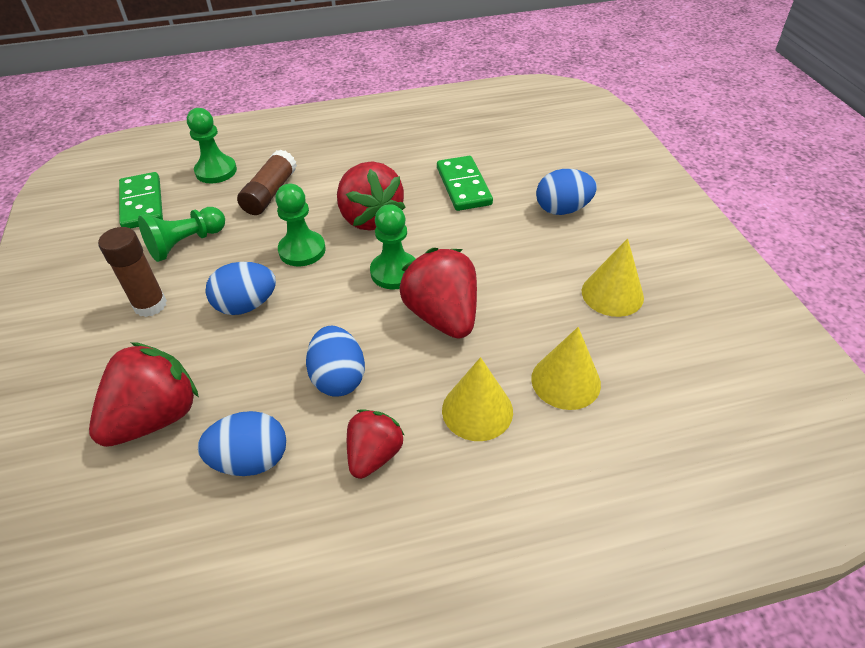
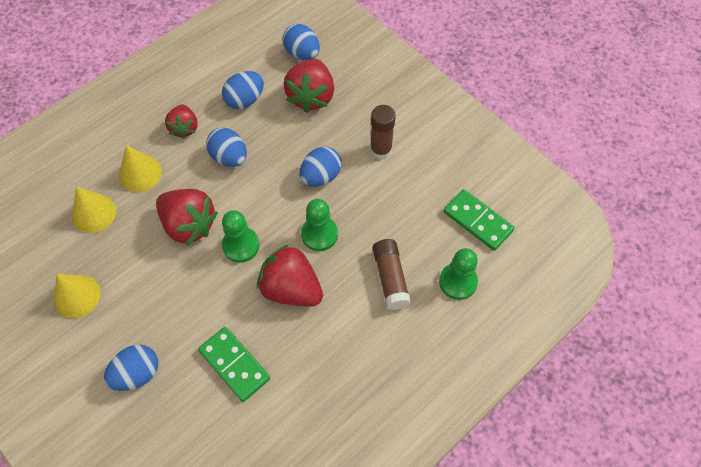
camera: 150 degrees right, 15 degrees up
(92, 506) = (302, 53): none -> blue egg
(186, 243) = (406, 202): green pawn -> none

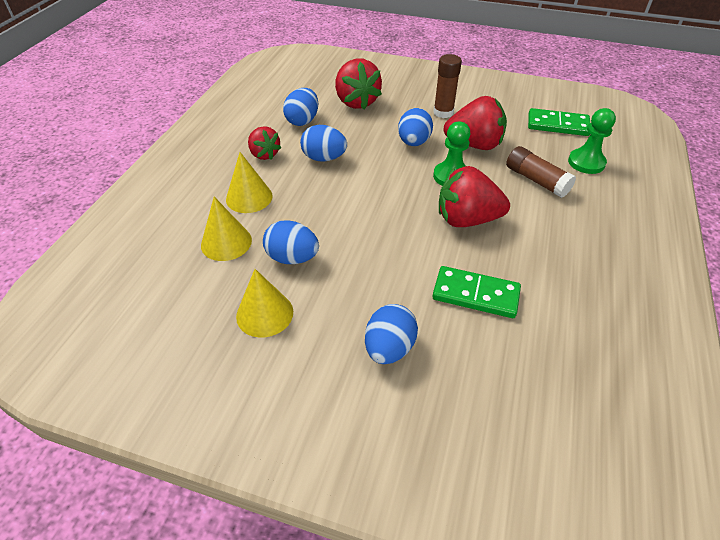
camera: 30 degrees left, 15 degrees down
(189, 225) = (331, 214): red strawberry -> red strawberry (474, 144)
(241, 245) = (392, 209): green pawn -> none
(302, 53) = (324, 82): blue egg -> blue egg (292, 258)

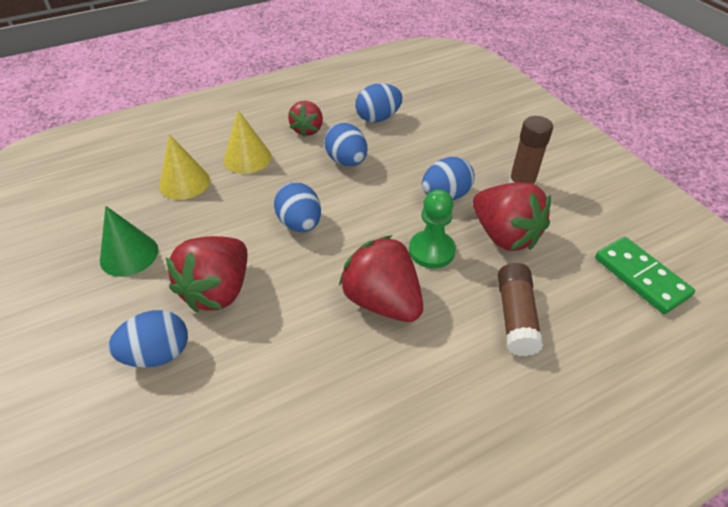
camera: 45 degrees right, 0 degrees up
(264, 314) = (129, 254): yellow cone -> green cone
(292, 258) = (205, 227): blue egg -> blue egg (300, 224)
(356, 102) = (450, 126): red strawberry -> red strawberry (218, 291)
(475, 294) = (283, 373): green domino -> none
(586, 162) = (610, 341): green pawn -> none

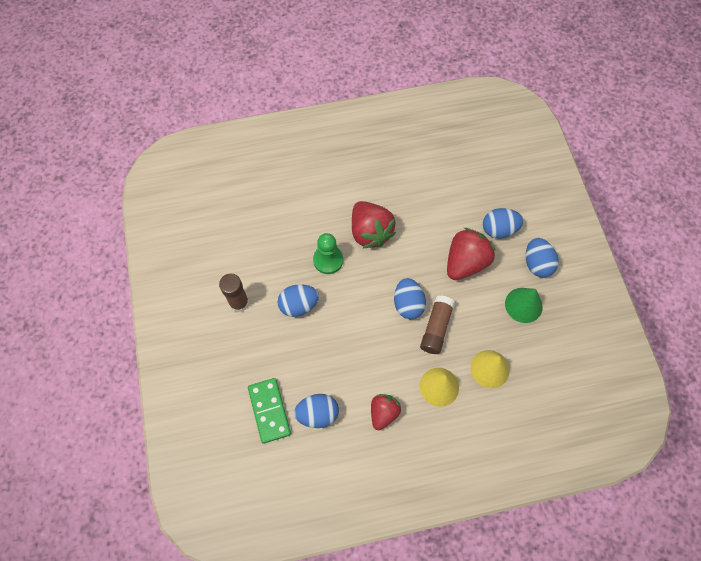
camera: 165 degrees left, 20 degrees up
(346, 161) = (360, 362): blue egg -> blue egg (537, 264)
(504, 235) = (276, 260): red strawberry -> none
(515, 317) = (300, 205): brown glue stick -> brown glue stick (436, 328)
(641, 277) = (213, 211): green domino -> green domino (269, 411)

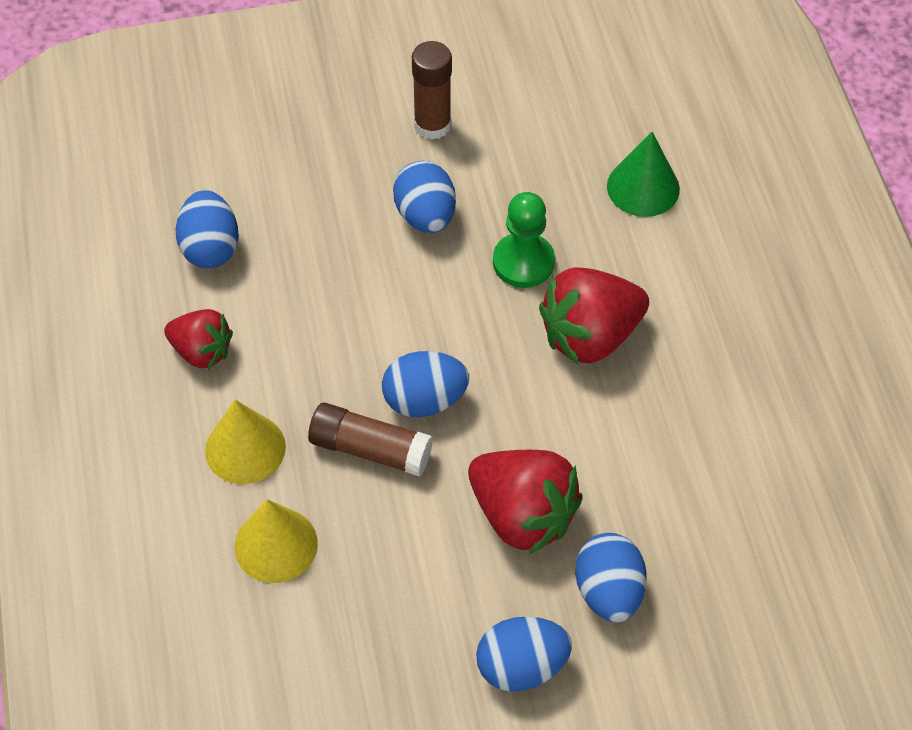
camera: 90 degrees right, 10 degrees down
(269, 411) = (223, 176): green domino -> none
(523, 305) = (419, 626): green cone -> green cone (643, 187)

